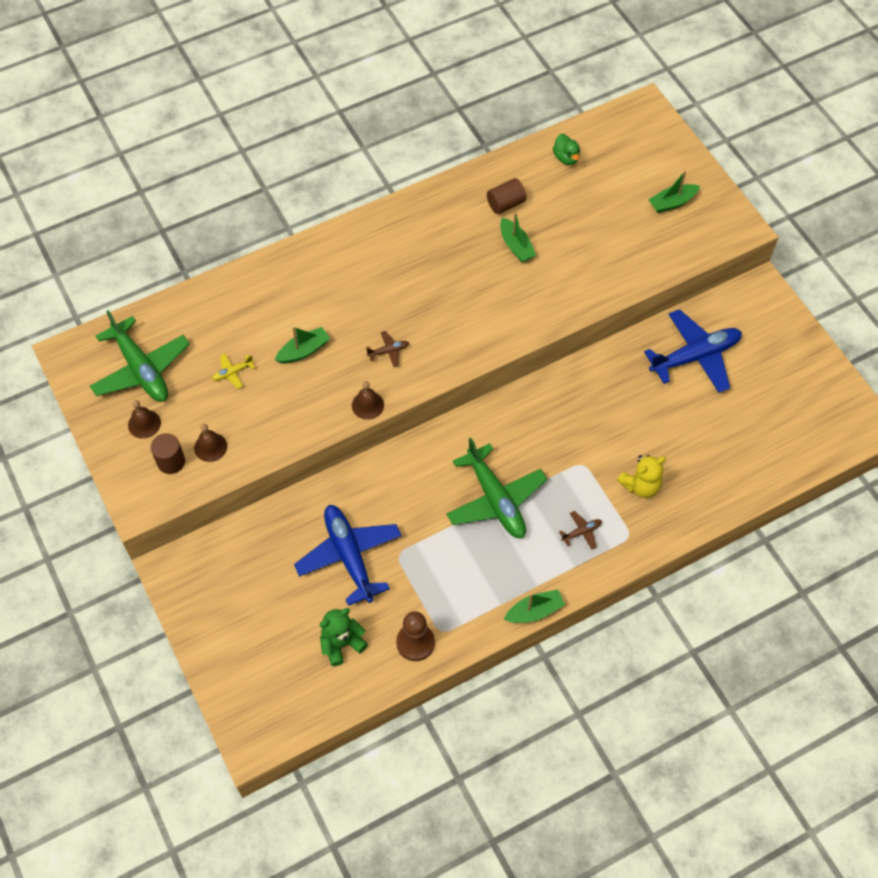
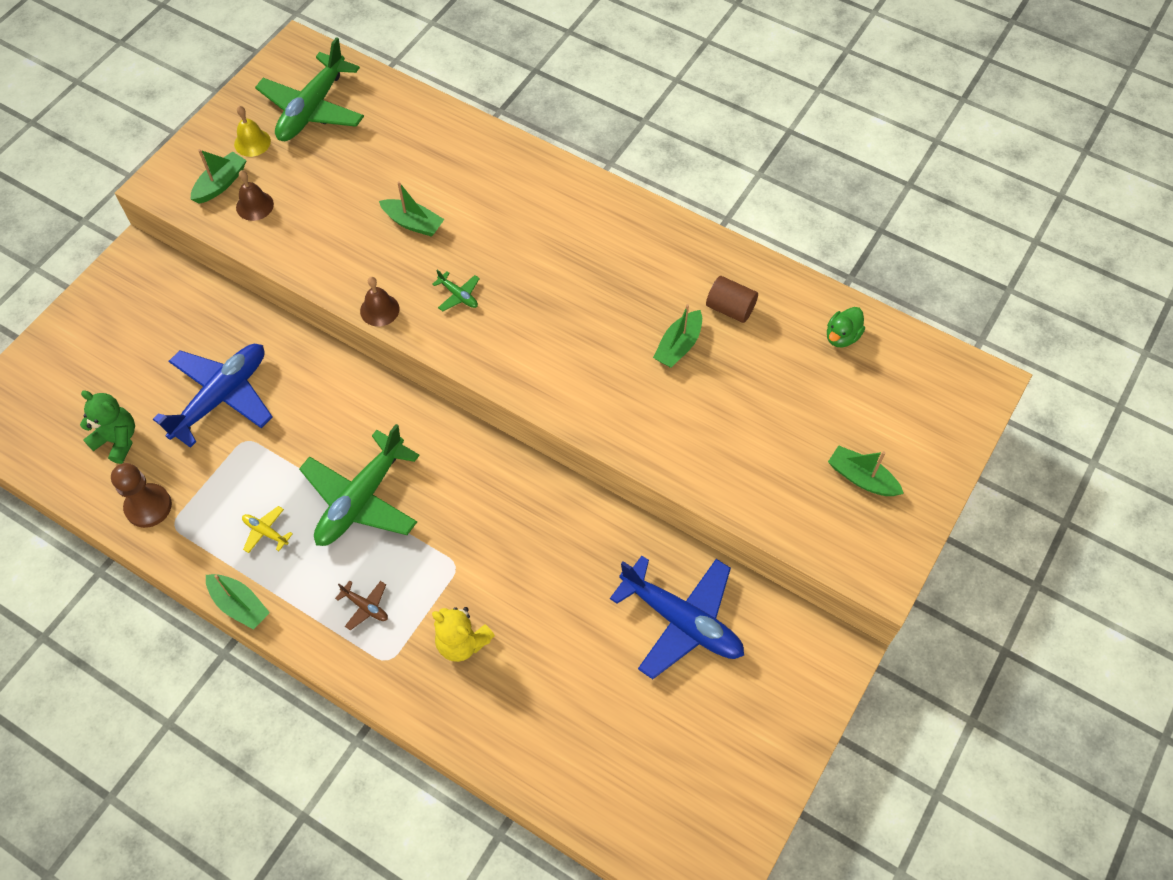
camera: 60 degrees right, 0 degrees up
(144, 424) = (252, 142): brown bell -> yellow bell
(171, 462) = (221, 184): brown cylinder -> green boat
(232, 373) = (351, 179): yellow plane -> yellow plane (265, 532)
(389, 351) = (458, 295): brown plane -> green plane

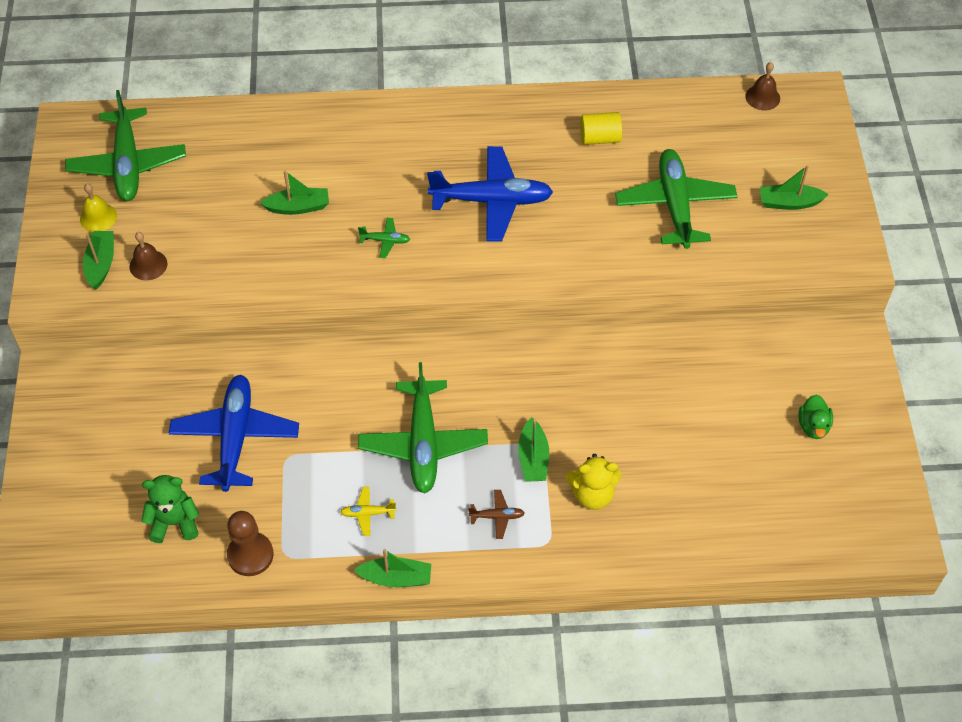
camera: 35 degrees left, 5 degrees down
(379, 310) = (331, 286): brown bell -> brown bell (762, 97)
(678, 346) = (585, 185): green boat -> green boat (533, 458)
(682, 621) = (735, 382): blue plane -> blue plane (492, 201)
(730, 308) = (600, 138): brown cylinder -> yellow cylinder
(746, 414) = (675, 205): none -> green plane
(842, 336) = (695, 115): green duck -> green duck (813, 426)

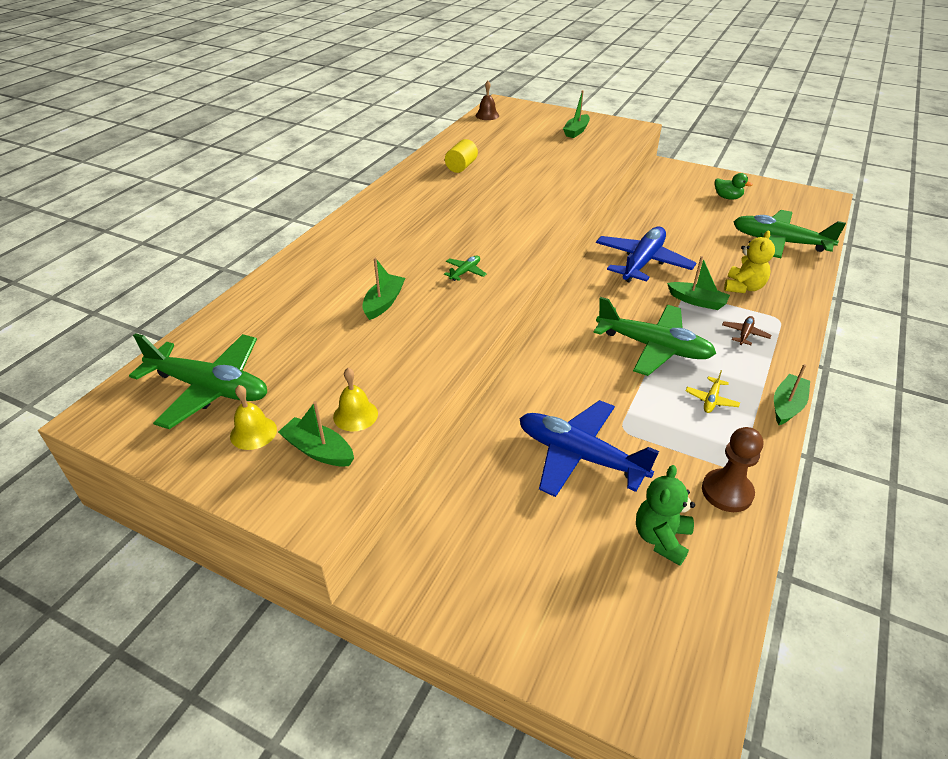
camera: 60 degrees left, 15 degrees down
(148, 265) = (355, 415): brown bell -> yellow bell
(492, 201) = (473, 218): blue plane -> blue plane (642, 262)
(675, 205) = (544, 161): green plane -> green plane (779, 242)

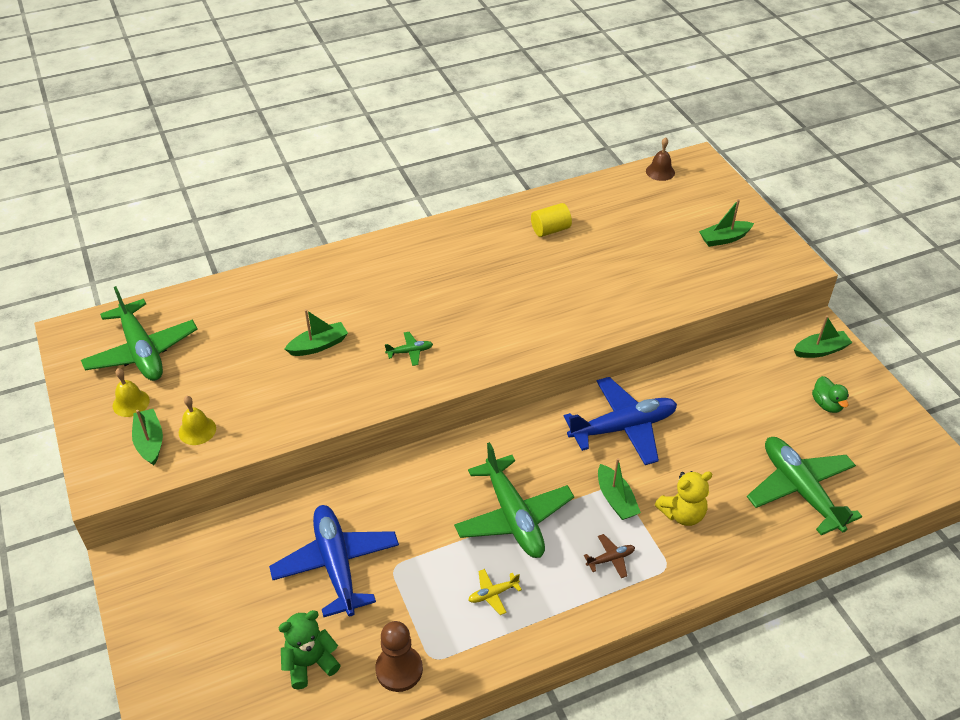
camera: 40 degrees right, 5 degrees up
(787, 405) = (547, 644): green boat -> green boat (820, 350)

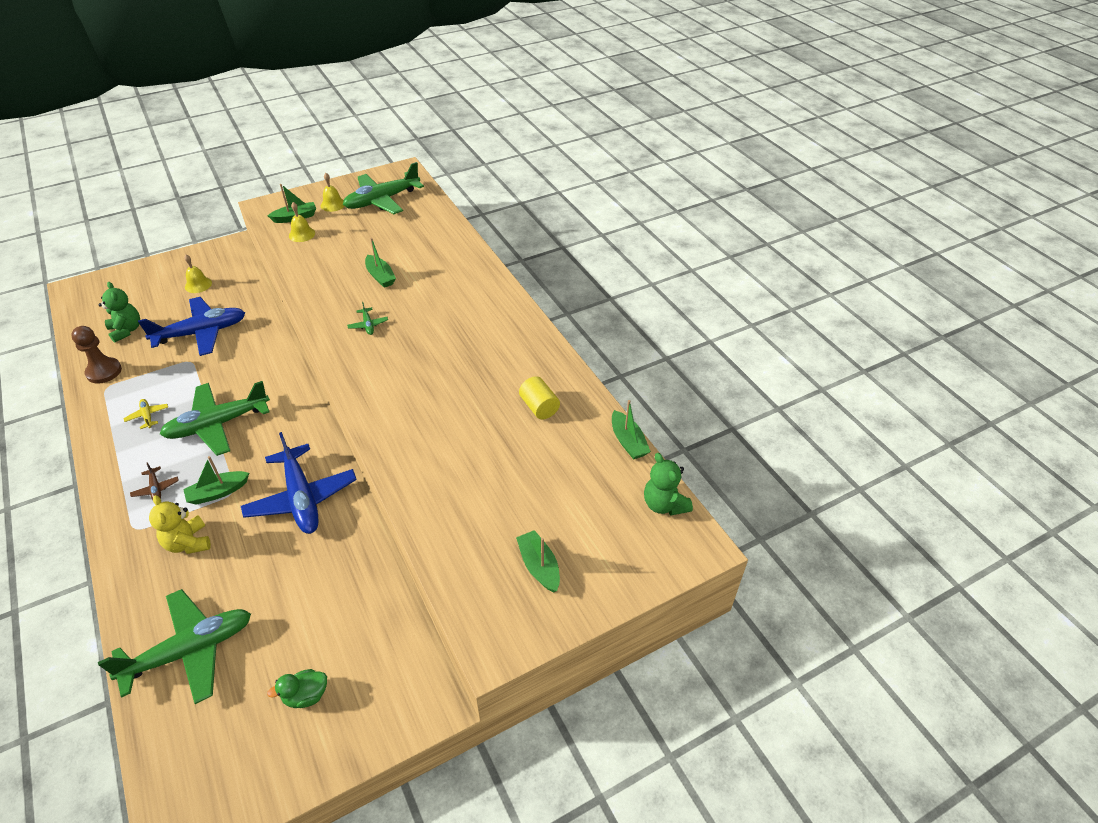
camera: 85 degrees right, 0 degrees up
(220, 590) = (198, 285): none -> yellow bell
(660, 171) = (664, 504): brown bell -> green teddy bear
(820, 350) = (396, 700): green boat -> green boat (628, 441)

